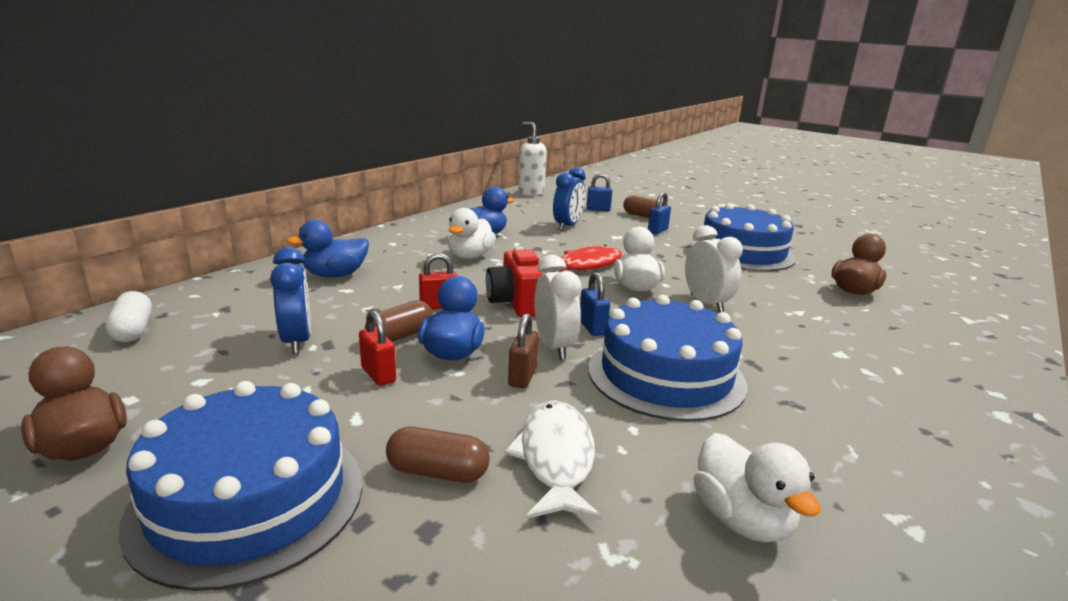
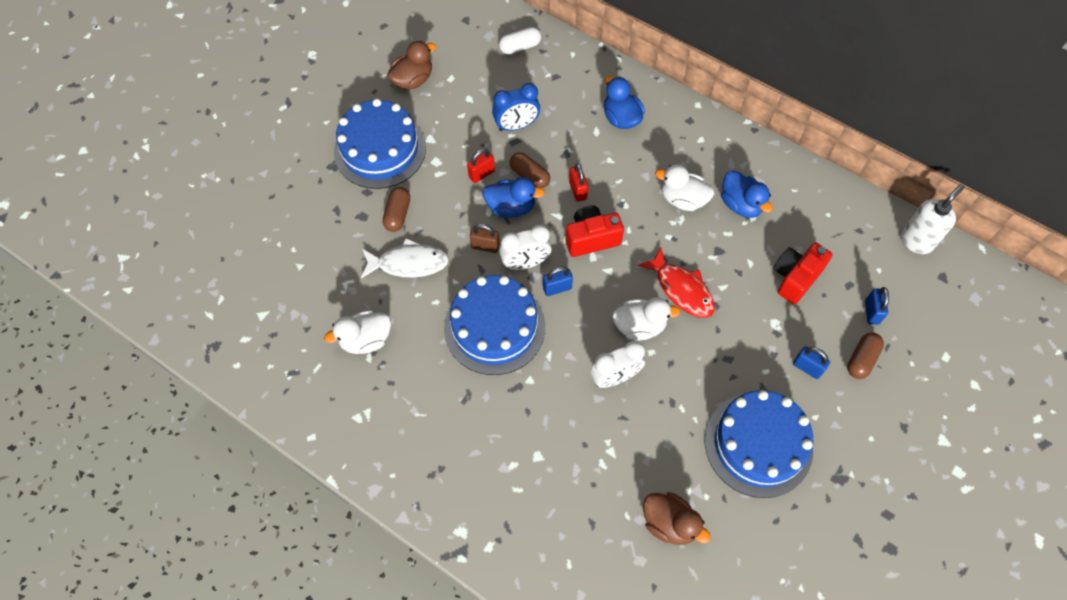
camera: 90 degrees right, 40 degrees up
(567, 226) = (795, 278): blue clock -> red camera

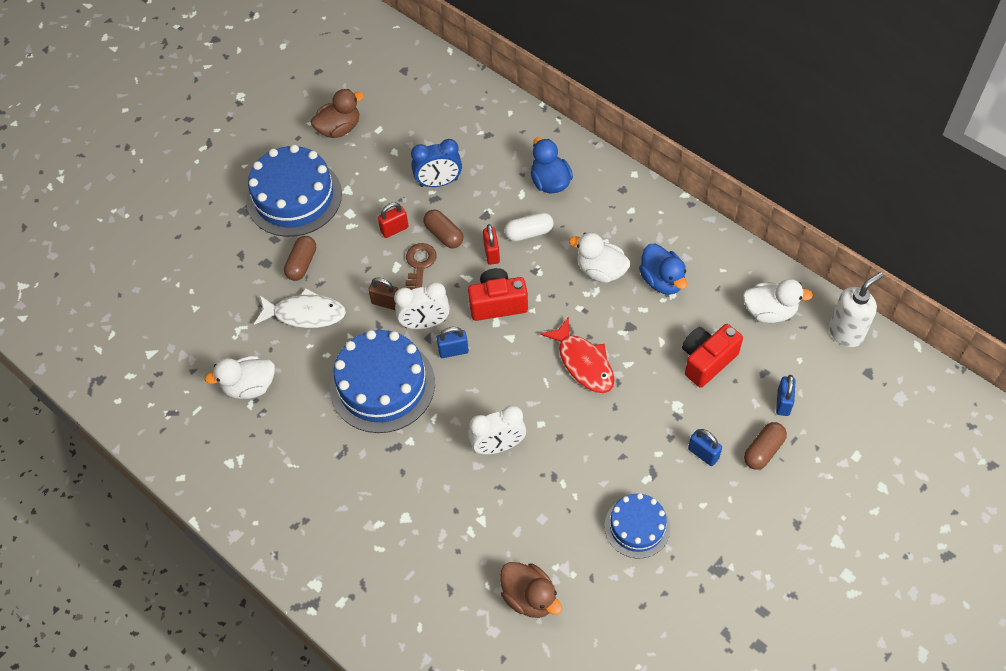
camera: 10 degrees right, 5 degrees down
(511, 207) = (419, 265): blue duck -> brown key
(520, 47) = (456, 102): white capsule -> white capsule (529, 233)
(639, 326) = (533, 397): white duck -> white duck (769, 312)
(758, 444) = (637, 527): blue cake -> blue cake, size x0.58

